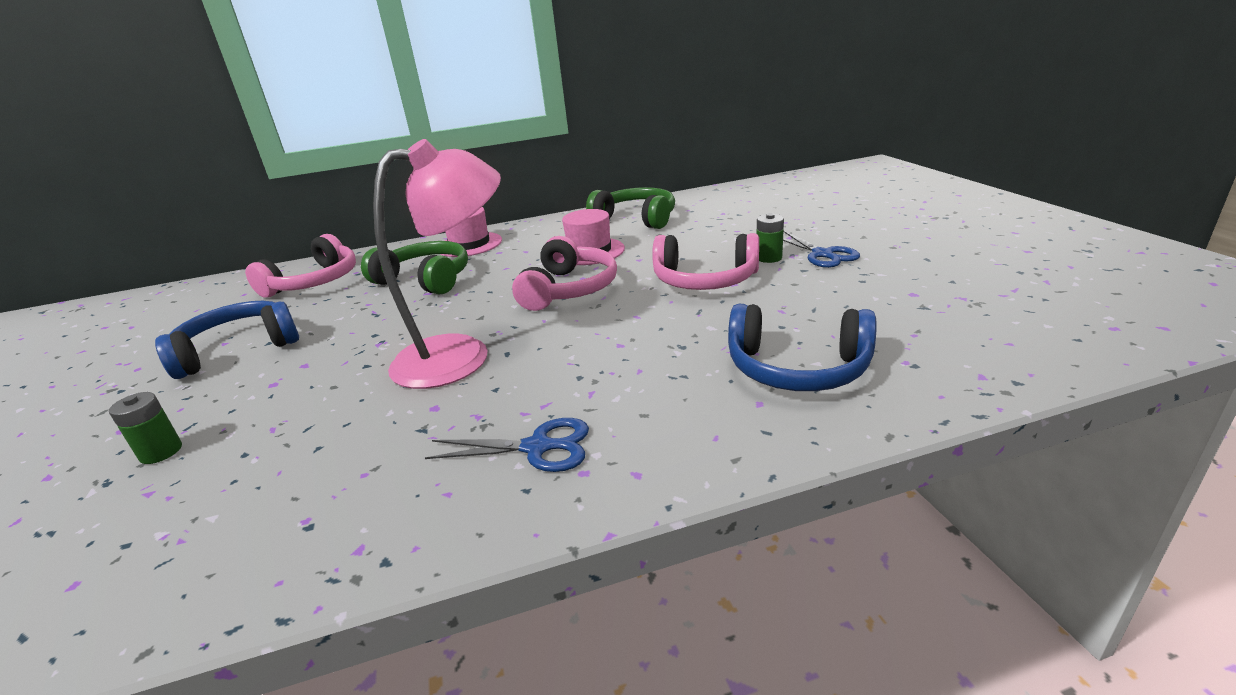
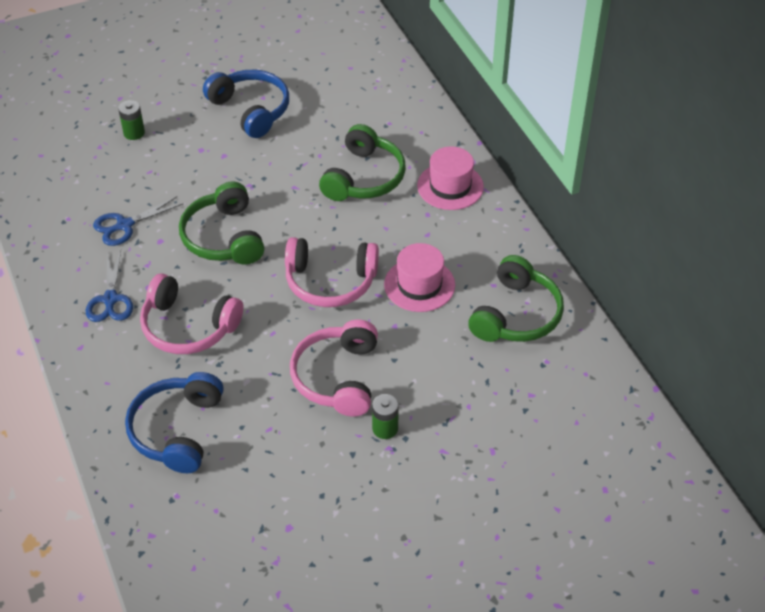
camera: 80 degrees right, 20 degrees up
(314, 282) = (368, 103): pink headphones -> pink headphones (188, 326)
(461, 355) = (224, 237): pink lamp -> green headphones
(822, 254) = (389, 473): blue scissors -> blue scissors (125, 225)

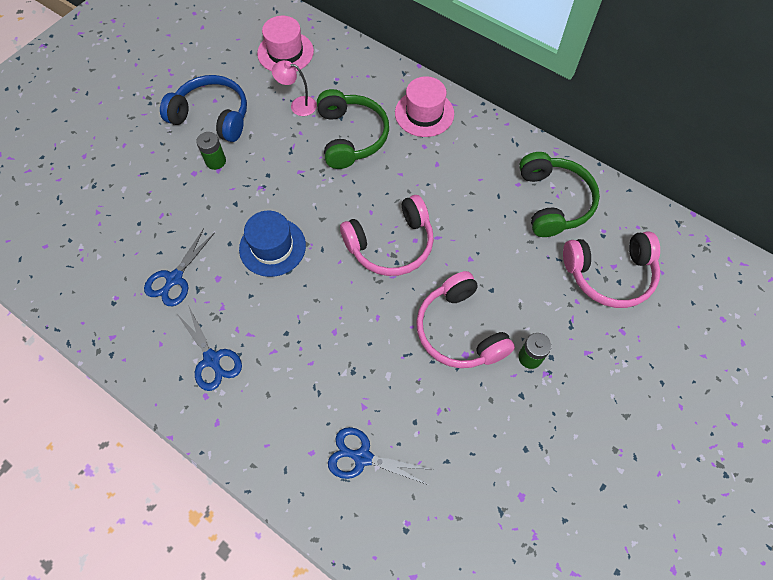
camera: 30 degrees left, 15 degrees up
(134, 133) = (121, 184): green battery -> green battery (215, 161)
(177, 430) = (362, 457): blue headphones -> blue scissors
(188, 326) = (301, 349): pink headphones -> pink headphones (609, 274)
(224, 237) = (272, 247): green headphones -> blue hat
(335, 131) = (298, 105): none -> pink lamp
(419, 285) = (463, 212): pink hat -> pink hat (285, 52)

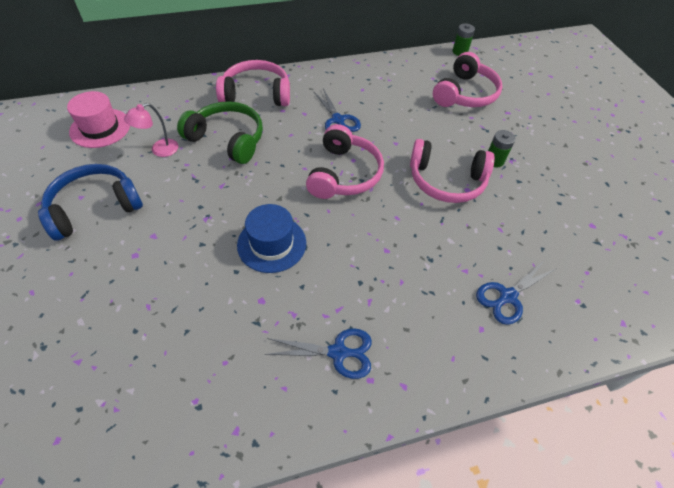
camera: 55 degrees left, 10 degrees down
(174, 278) = (227, 335): blue scissors -> blue scissors (338, 120)
(215, 161) = (143, 232): green battery -> green battery (460, 52)
(424, 113) = (256, 94): pink hat -> pink headphones
(553, 202) = (391, 84): green headphones -> none

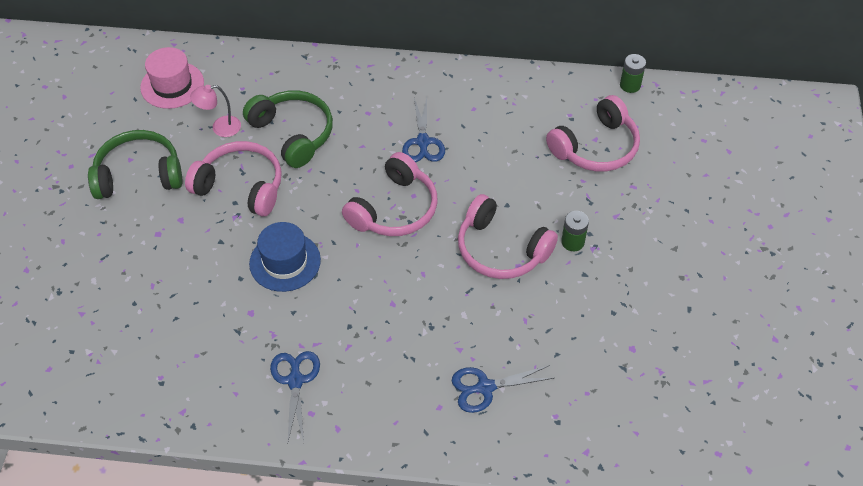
camera: 25 degrees right, 0 degrees up
(95, 208) = (139, 175): blue headphones -> green headphones
(256, 94) = (349, 84): pink headphones -> pink headphones (241, 186)
(338, 352) = (295, 381): blue scissors -> blue scissors turned 120 degrees counterclockwise

